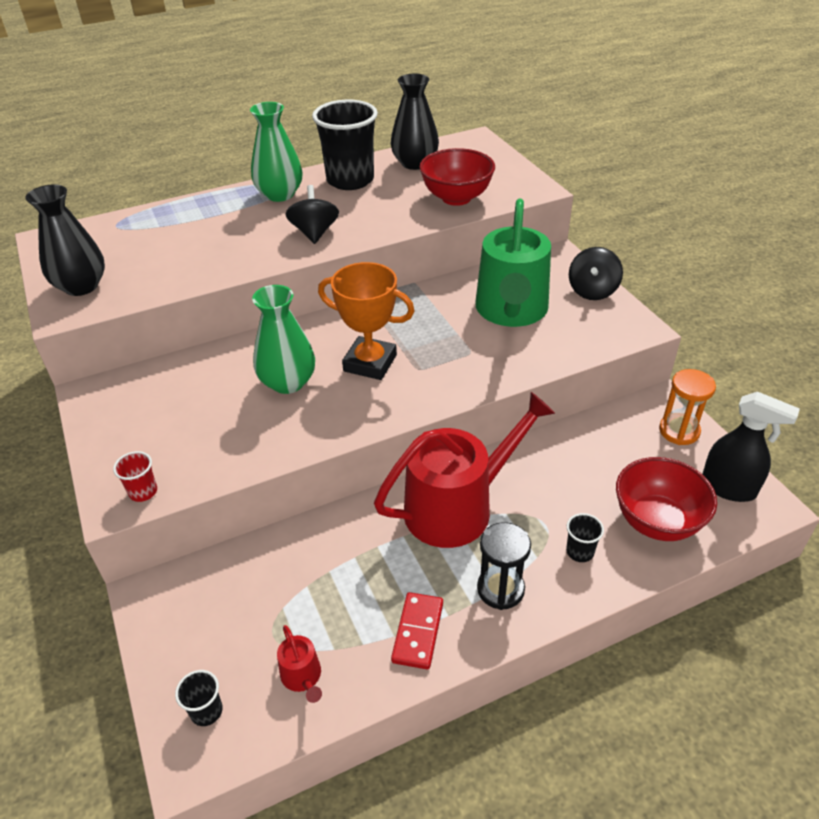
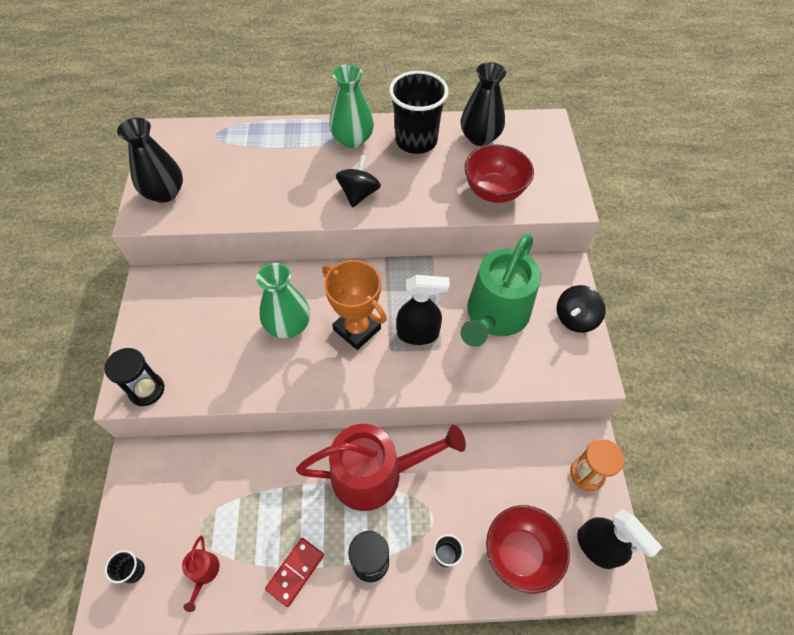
camera: 20 degrees right, 15 degrees up
(143, 492) = (147, 390): red cup -> black hourglass
(440, 348) = (418, 334): none -> black spray bottle

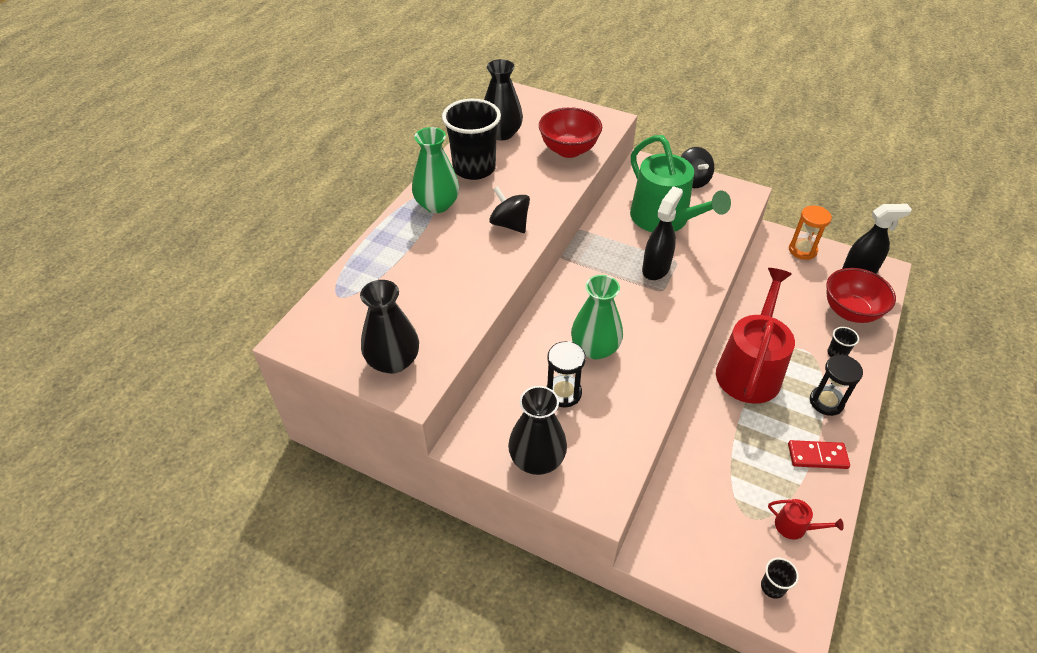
camera: 60 degrees left, 10 degrees down
(147, 390) = (608, 482): black hourglass -> black hourglass (563, 393)
(151, 332) = (537, 459): none -> black vase
(295, 572) = (817, 456): red domino -> red domino turned 60 degrees counterclockwise
(357, 329) = (628, 303): orange trophy -> none

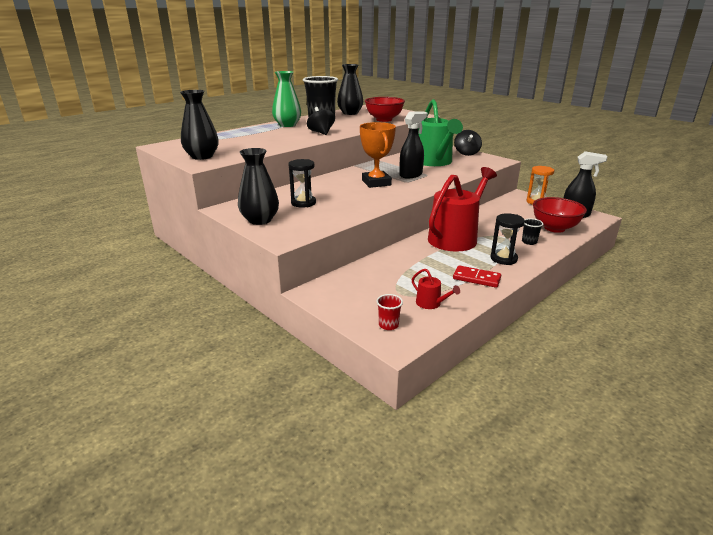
camera: 20 degrees right, 20 degrees down
(595, 348) = (341, 193): green vase -> none
(624, 305) = (376, 183): none -> orange trophy
(772, 587) = (388, 325): black cup -> red cup

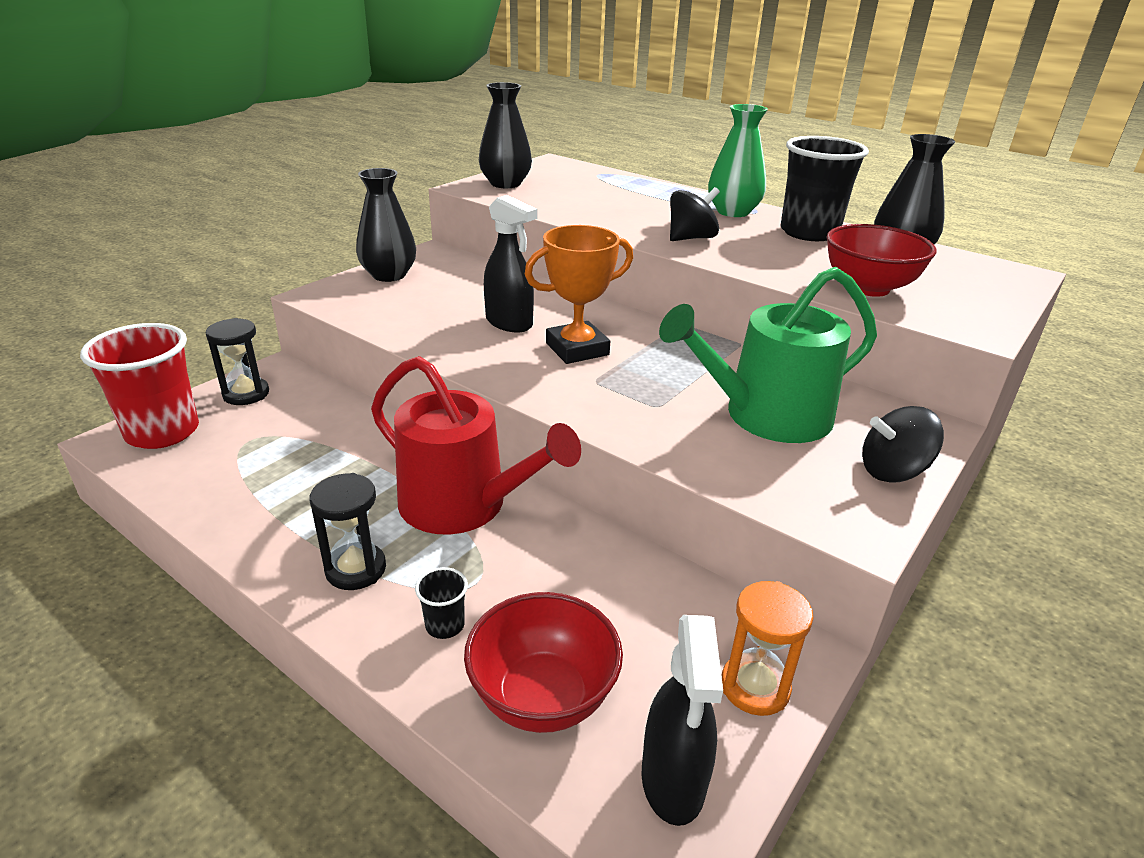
camera: 80 degrees right, 5 degrees up
(303, 203) = (458, 296): black hourglass -> black hourglass (246, 394)
(388, 325) = (162, 432): red cup -> red cup, size x2.38
(411, 175) = (644, 385): black spray bottle -> black spray bottle (509, 323)
(431, 303) = (206, 469): red watering can -> none
(476, 278) = (276, 523): red domino -> none

